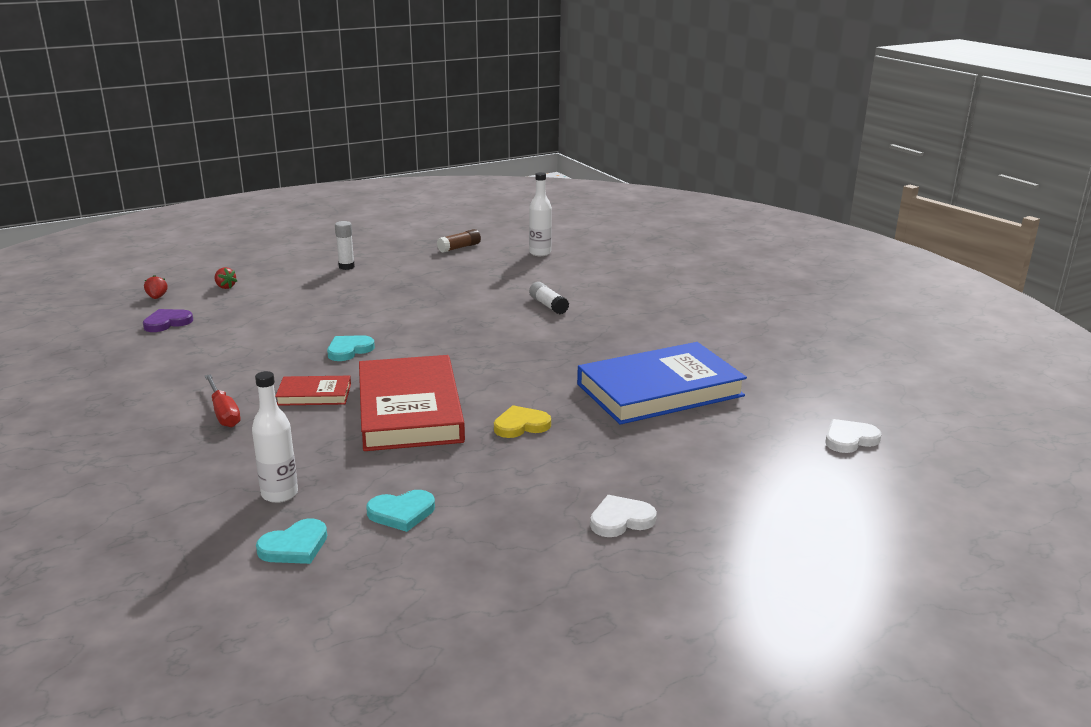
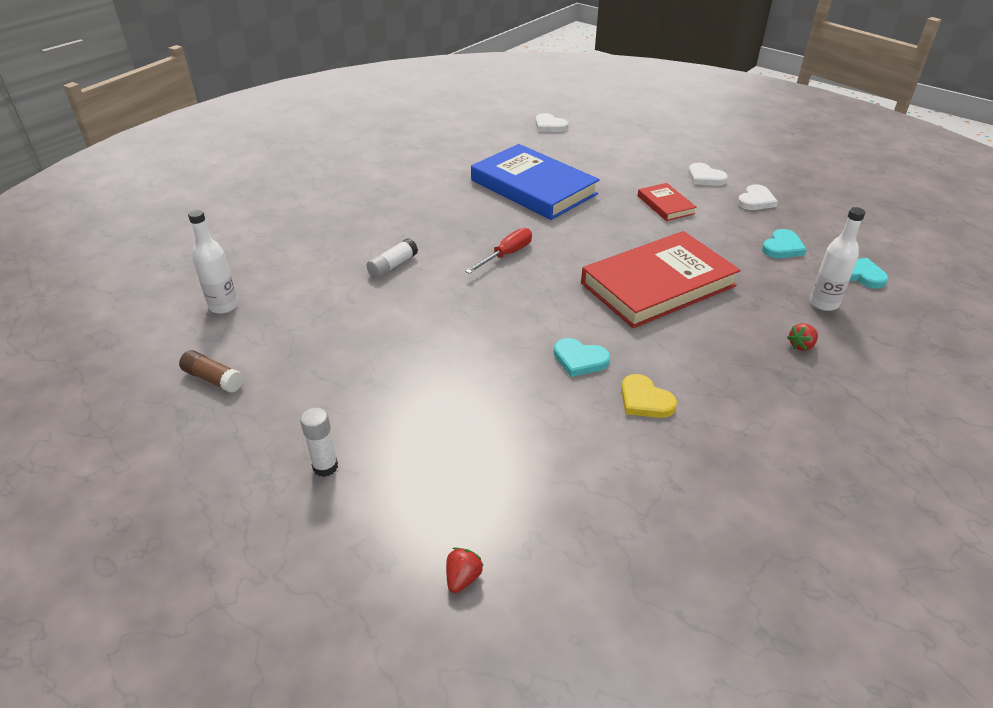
camera: 110 degrees left, 15 degrees up
(157, 297) = (548, 652): red strawberry -> red strawberry (801, 346)
(167, 323) = (622, 570): purple heart -> none
(223, 413) = (763, 388): red screwdriver -> red screwdriver (506, 255)
(314, 394) = (681, 346): red book -> red book (665, 205)
(401, 513) = (782, 247): turquoise heart -> turquoise heart turned 75 degrees clockwise
(521, 425) = (634, 230): yellow heart -> yellow heart (645, 400)
(527, 539) = (755, 200): none -> white heart

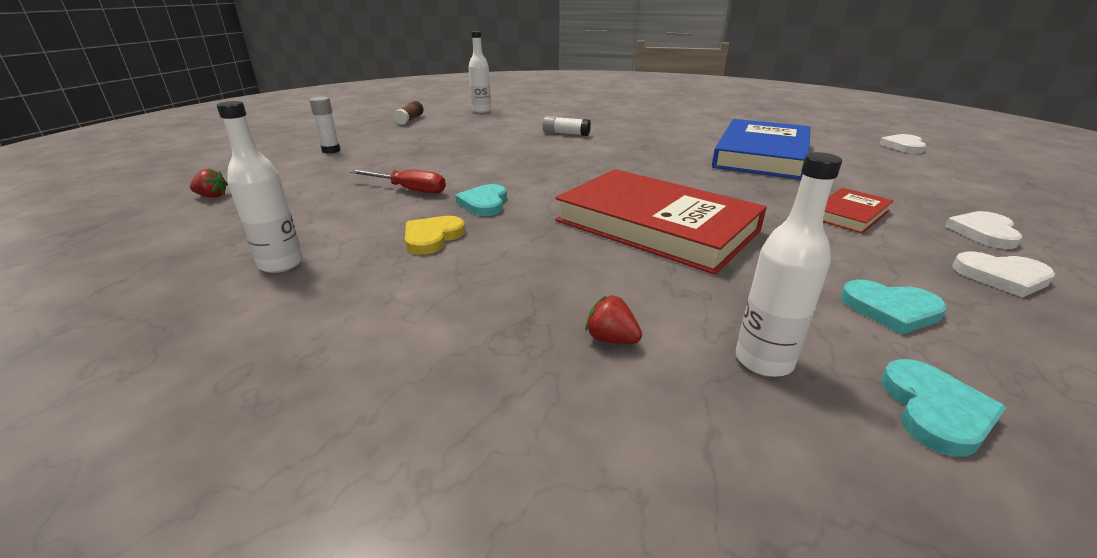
camera: 70 degrees right, 10 degrees down
(506, 255) = (626, 160): red screwdriver -> red screwdriver (409, 190)
(672, 497) = (281, 264): none -> white bottle

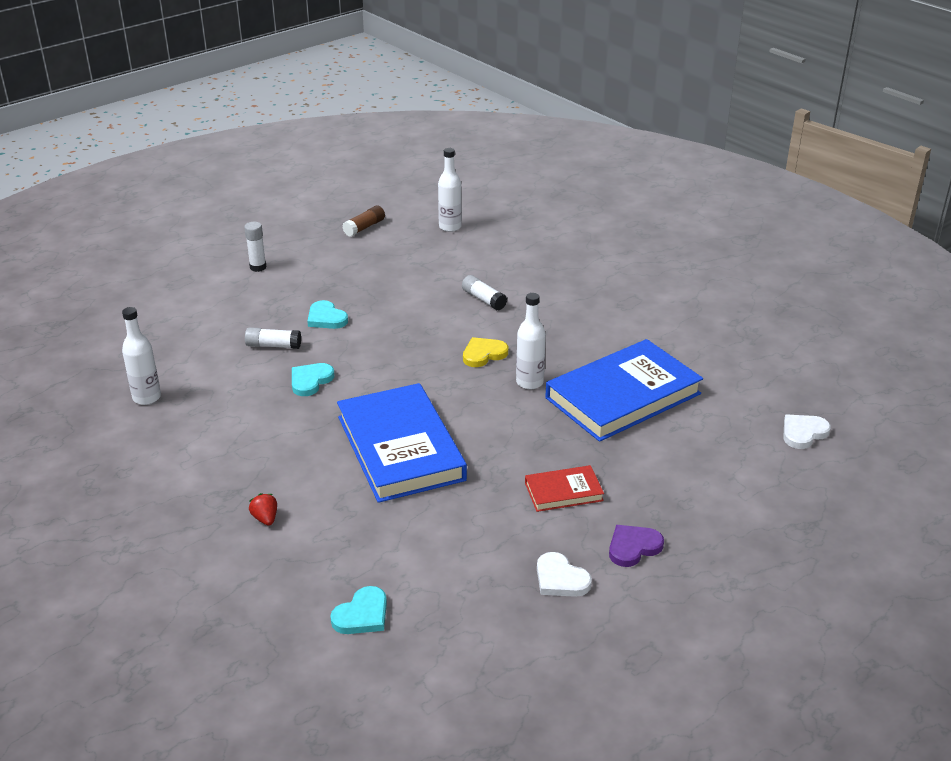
camera: 30 degrees right, 5 degrees up
(212, 196) = (143, 309): red strawberry -> none
(409, 190) = (273, 345): red screwdriver -> white glue stick
(432, 237) = (246, 405): yellow heart -> yellow heart (483, 354)
(656, 225) = (400, 448): red book -> blue book
(763, 361) = (322, 561): white bottle -> white bottle (529, 382)
(890, 309) = (441, 566): turquoise heart -> turquoise heart (326, 318)
(983, 232) = (633, 547): white heart -> purple heart

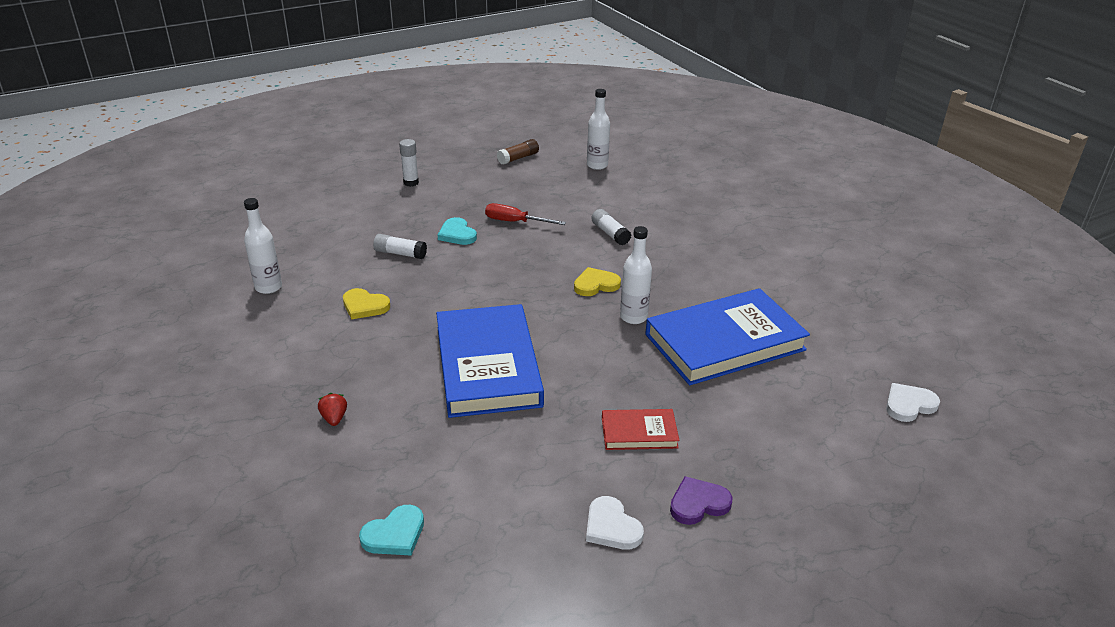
camera: 10 degrees right, 0 degrees up
(255, 405) = (364, 306): none -> yellow heart
(310, 381) = (423, 290): turquoise heart -> none
(382, 298) = (515, 222): none -> red screwdriver

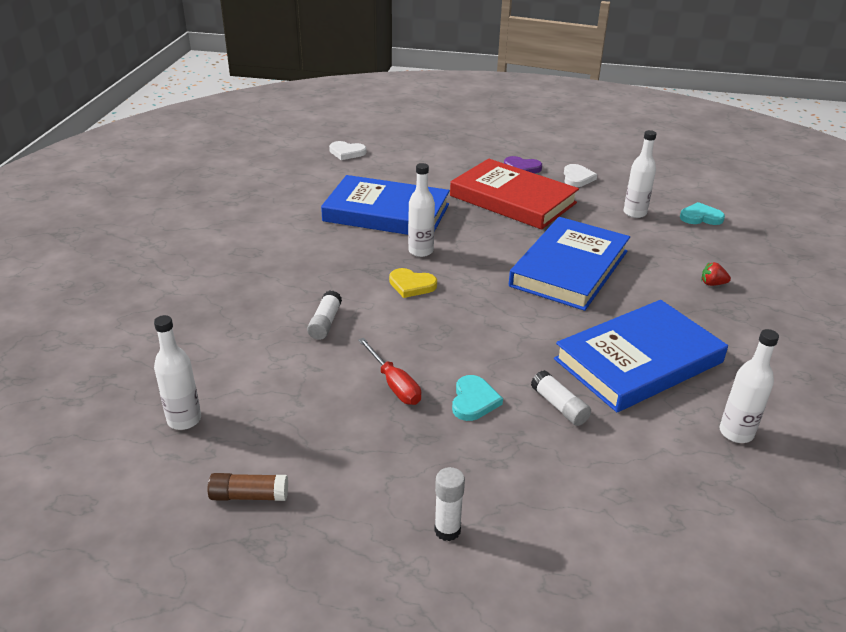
camera: 140 degrees left, 0 degrees up
(334, 418) = (712, 284): red strawberry -> red strawberry turned 75 degrees clockwise
(364, 306) = (638, 361): yellow heart -> blue book
(483, 492) = (634, 213): none -> white bottle
(639, 432) = (512, 199): red book -> red book, size x2.13

